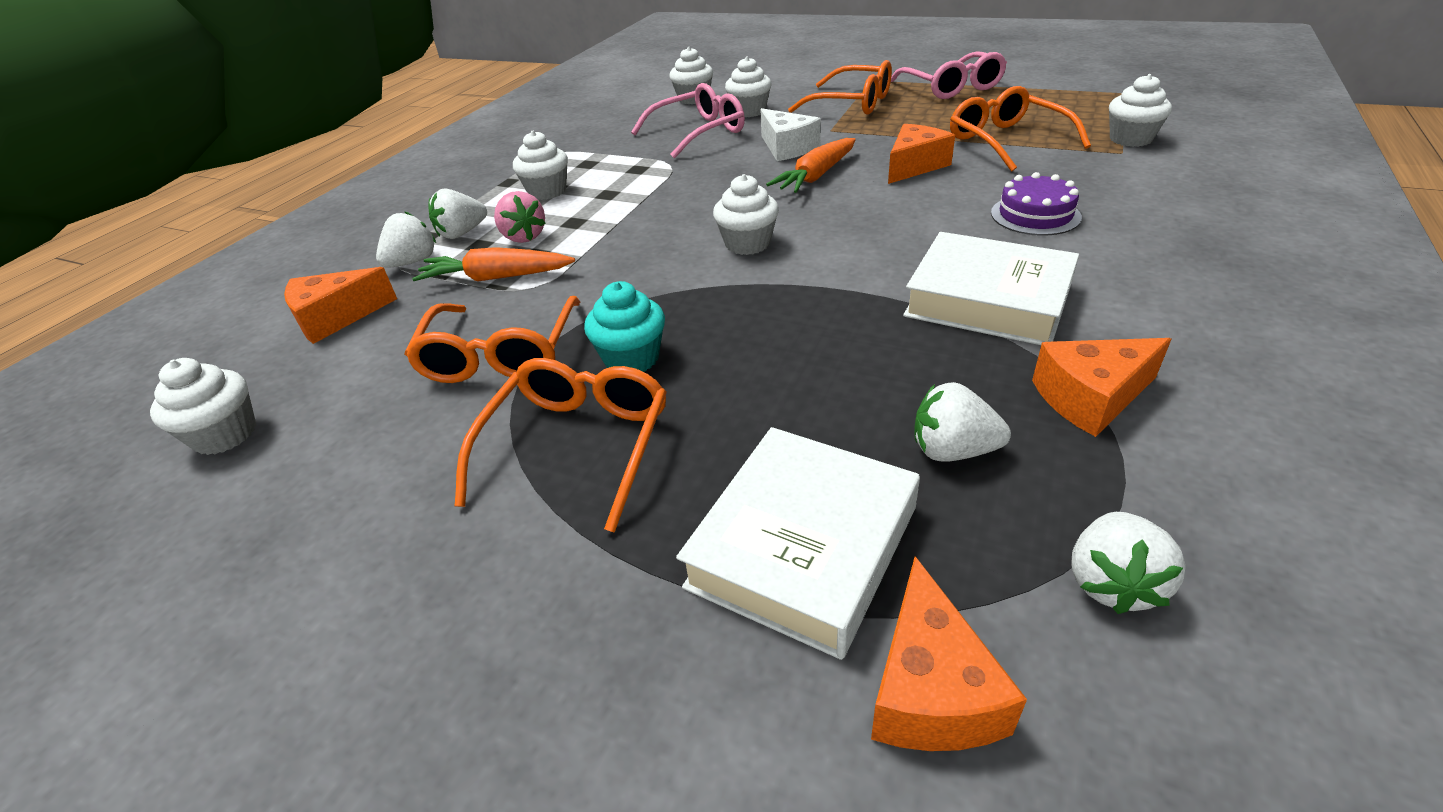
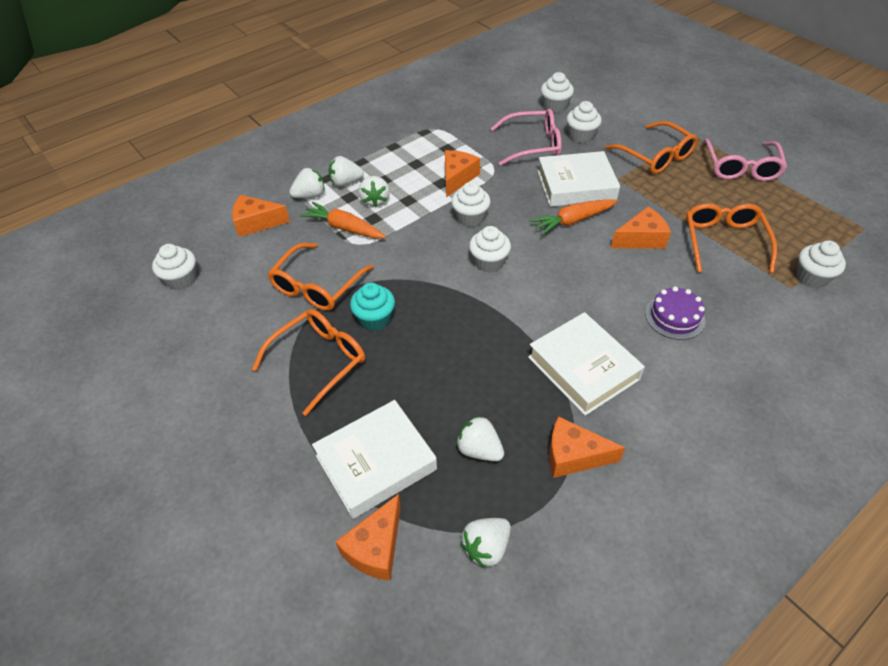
camera: 25 degrees right, 10 degrees up
(523, 237) = (375, 200): pink strawberry -> white strawberry
(547, 191) = (410, 165): white cupcake -> white cupcake (470, 218)
(626, 184) = (457, 178): none -> orange cheese
(787, 148) = (576, 185): white cheese -> white book

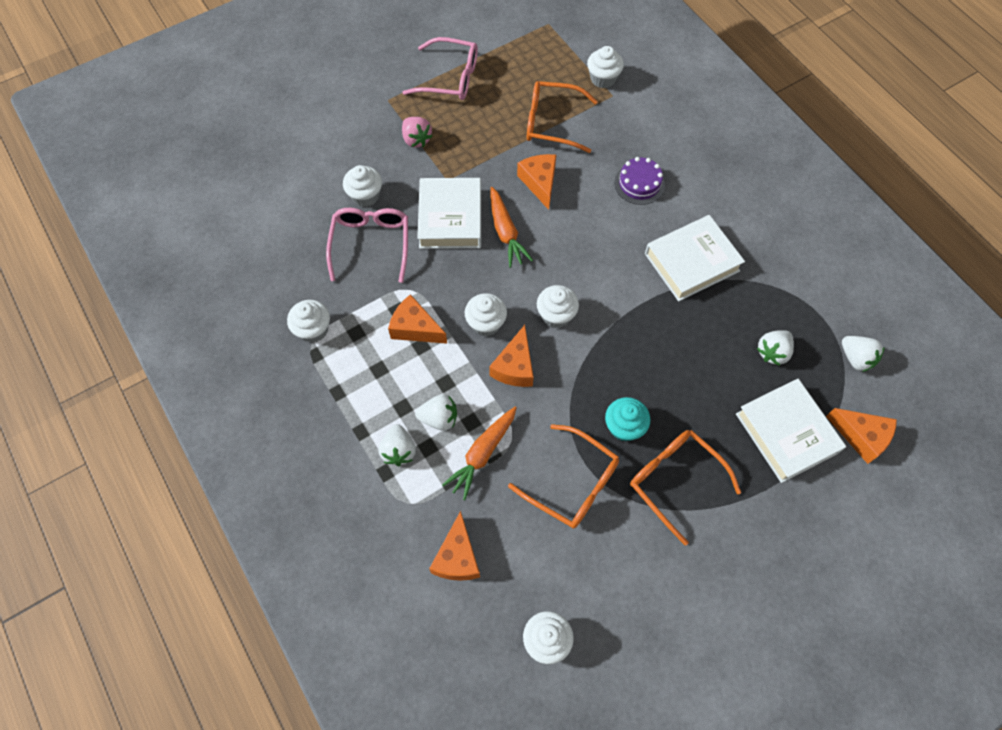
camera: 85 degrees left, 15 degrees up
(310, 195) = (416, 493): white strawberry -> none
(555, 106) = (300, 209): white cupcake -> white cupcake (313, 329)
(573, 456) = (777, 286): orange cheese -> orange cheese (515, 367)
(655, 156) = (416, 139): orange glasses -> pink strawberry

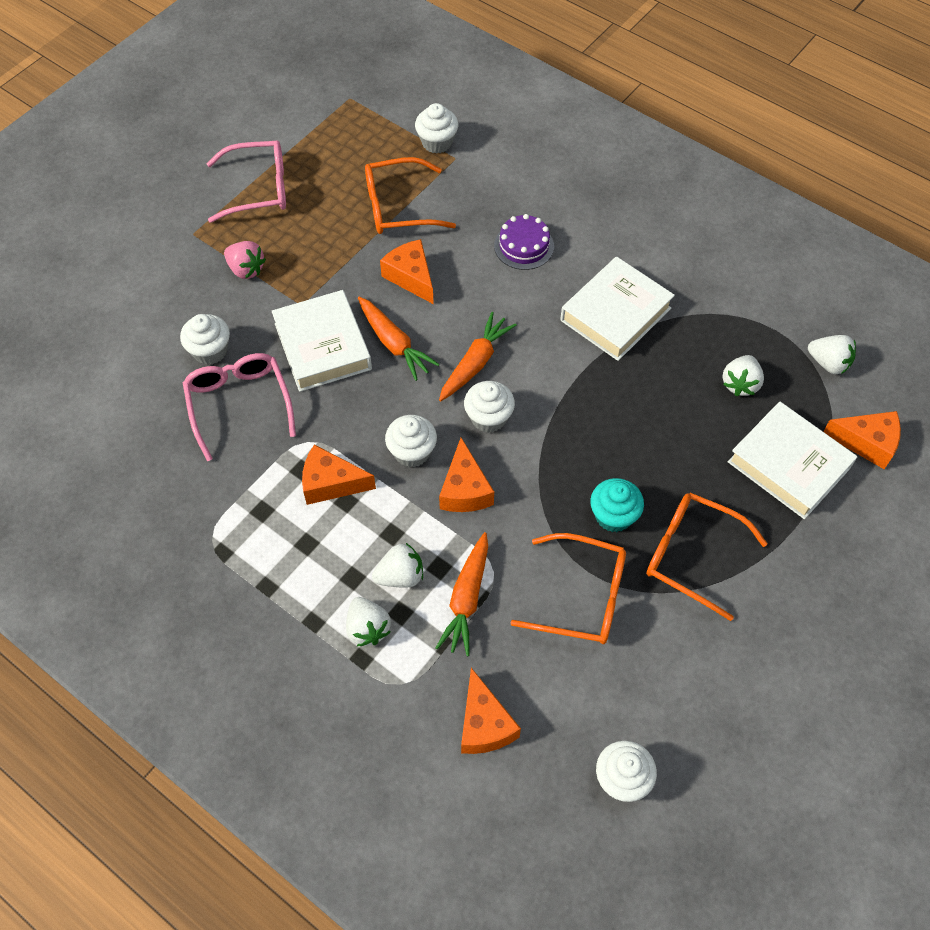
camera: 20 degrees left, 5 degrees down
(313, 329) = (208, 524): white cupcake -> none
(563, 267) = (475, 363): none -> orange carrot

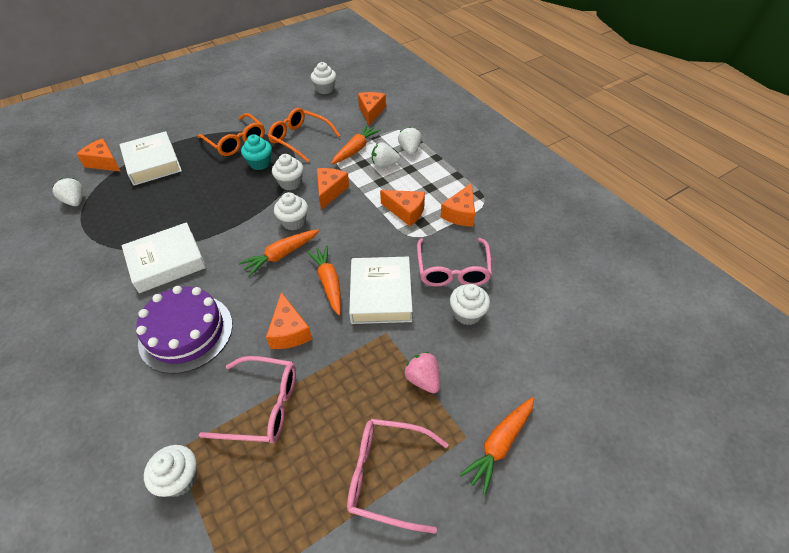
camera: 160 degrees left, 10 degrees down
(160, 235) = (499, 445): none -> orange carrot
(246, 503) = (460, 213): none -> orange cheese
(399, 206) = (261, 406): orange glasses -> pink glasses
(412, 452) = (350, 216): white cupcake -> white cupcake (290, 183)
(524, 246) = (186, 332): purple cake -> purple cake, size x1.74
(740, 384) = (135, 203): white strawberry -> none

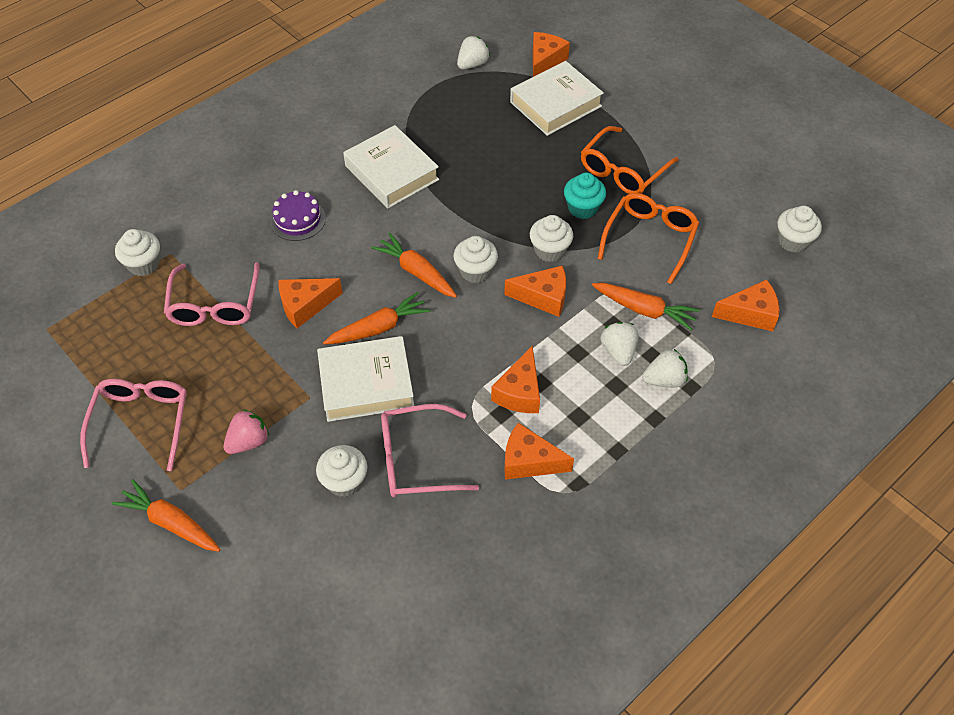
camera: 80 degrees right, 5 degrees up
(186, 332) = (298, 219): purple cake -> purple cake, size x0.57

